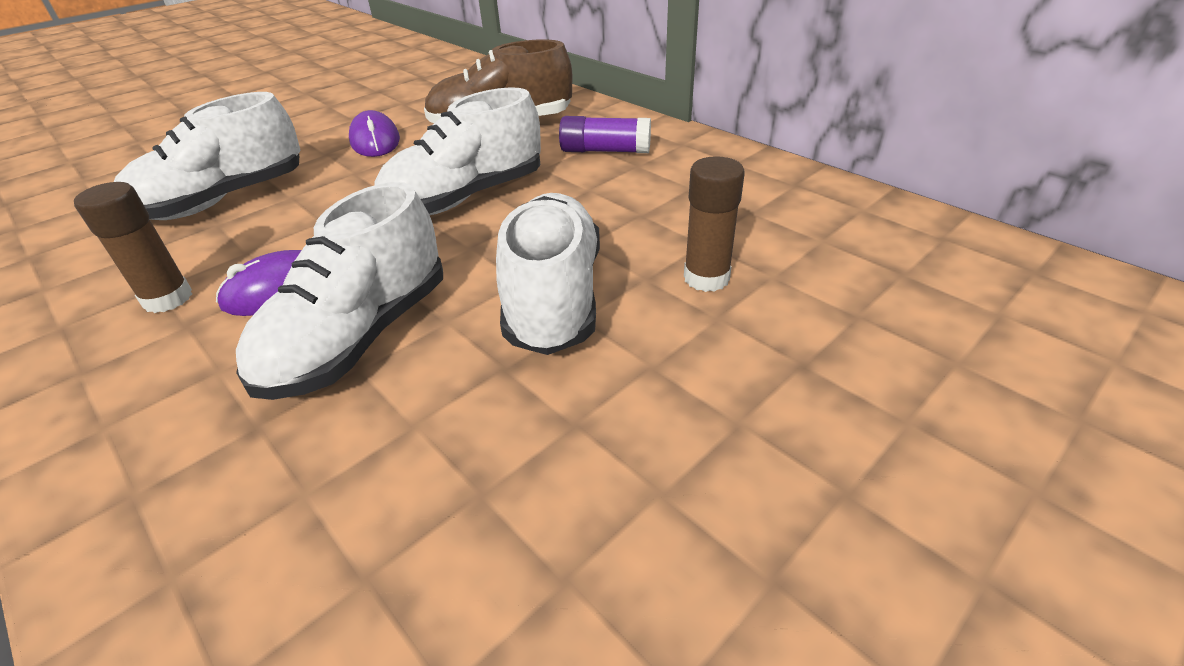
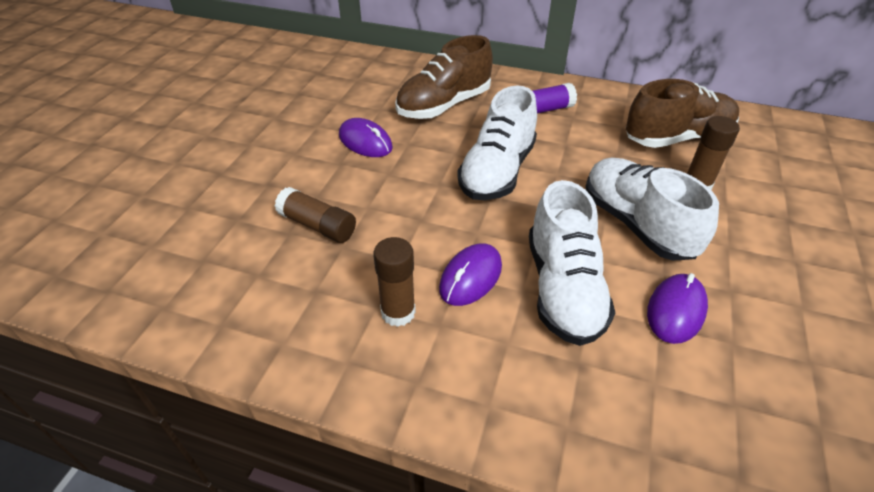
camera: 30 degrees left, 5 degrees up
(224, 200) = (318, 226): white shoe -> brown glue stick
(459, 417) = (676, 311): none -> purple mouse
(753, 217) = (677, 138): none -> brown shoe

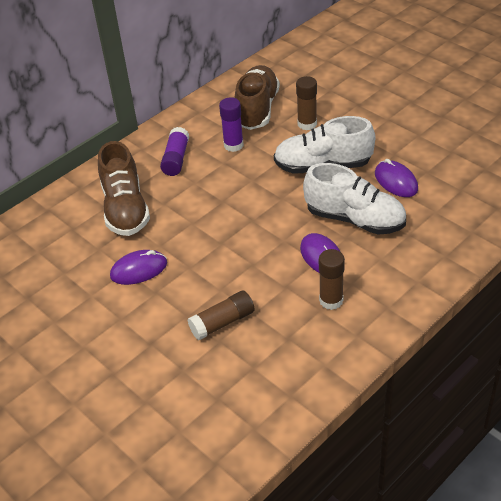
camera: 60 degrees left, 0 degrees up
(497, 172) = (229, 208): white shoe -> none
(599, 141) = (233, 145): none -> purple glue stick

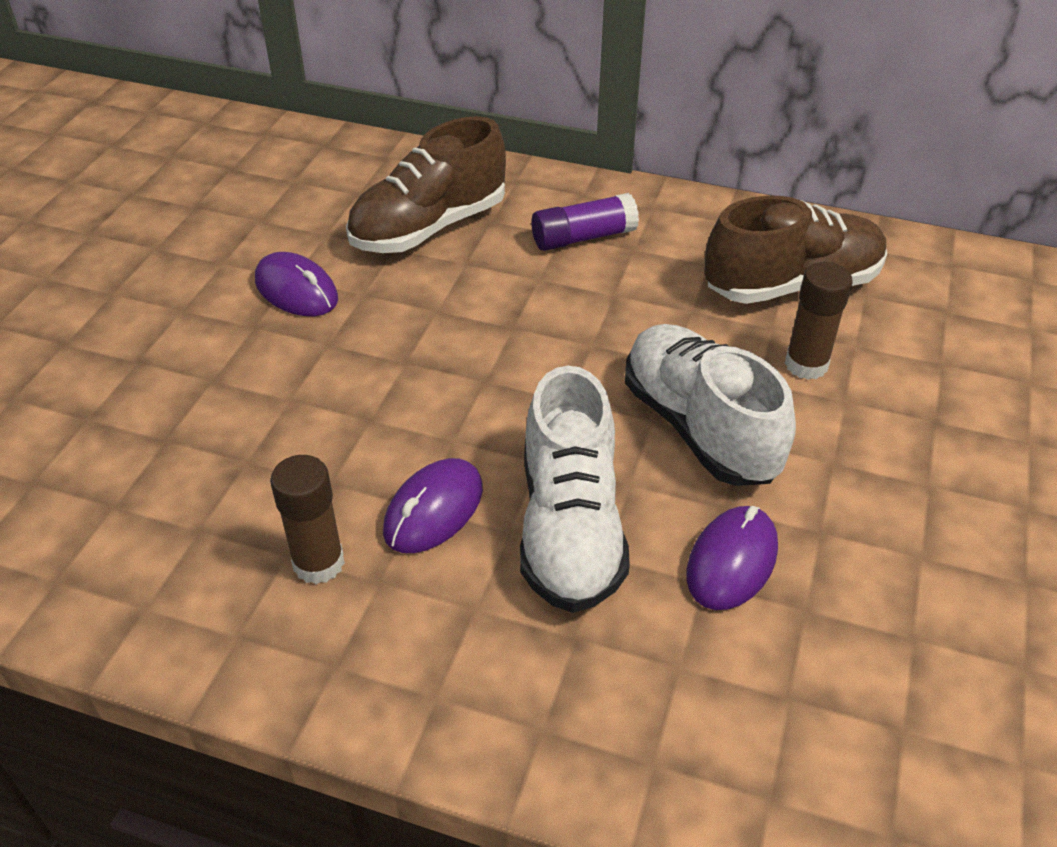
camera: 60 degrees right, 0 degrees up
(222, 322) = (210, 429): brown glue stick -> none
(233, 145) = (668, 290): purple glue stick -> none

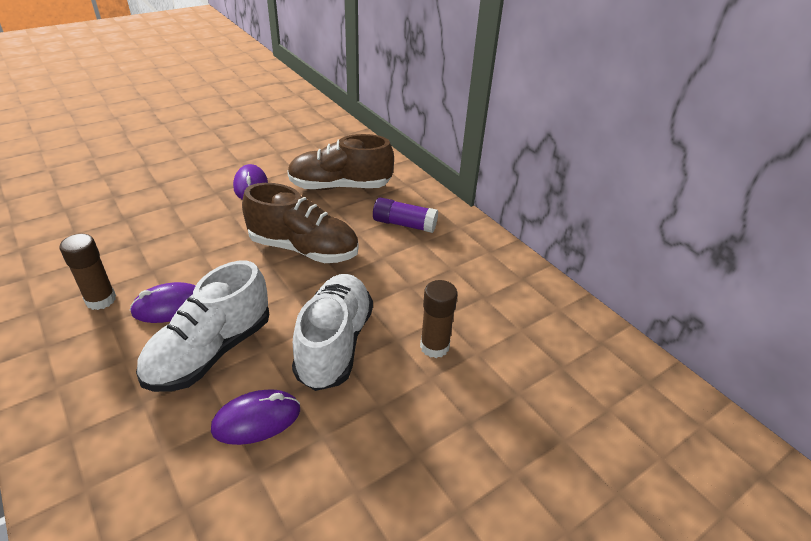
camera: 35 degrees right, 5 degrees down
(792, 285) = (483, 302): brown shoe -> brown shoe (303, 249)

